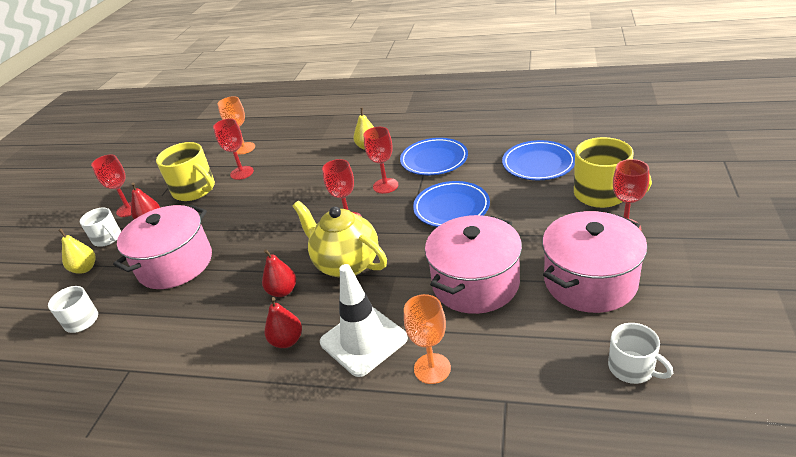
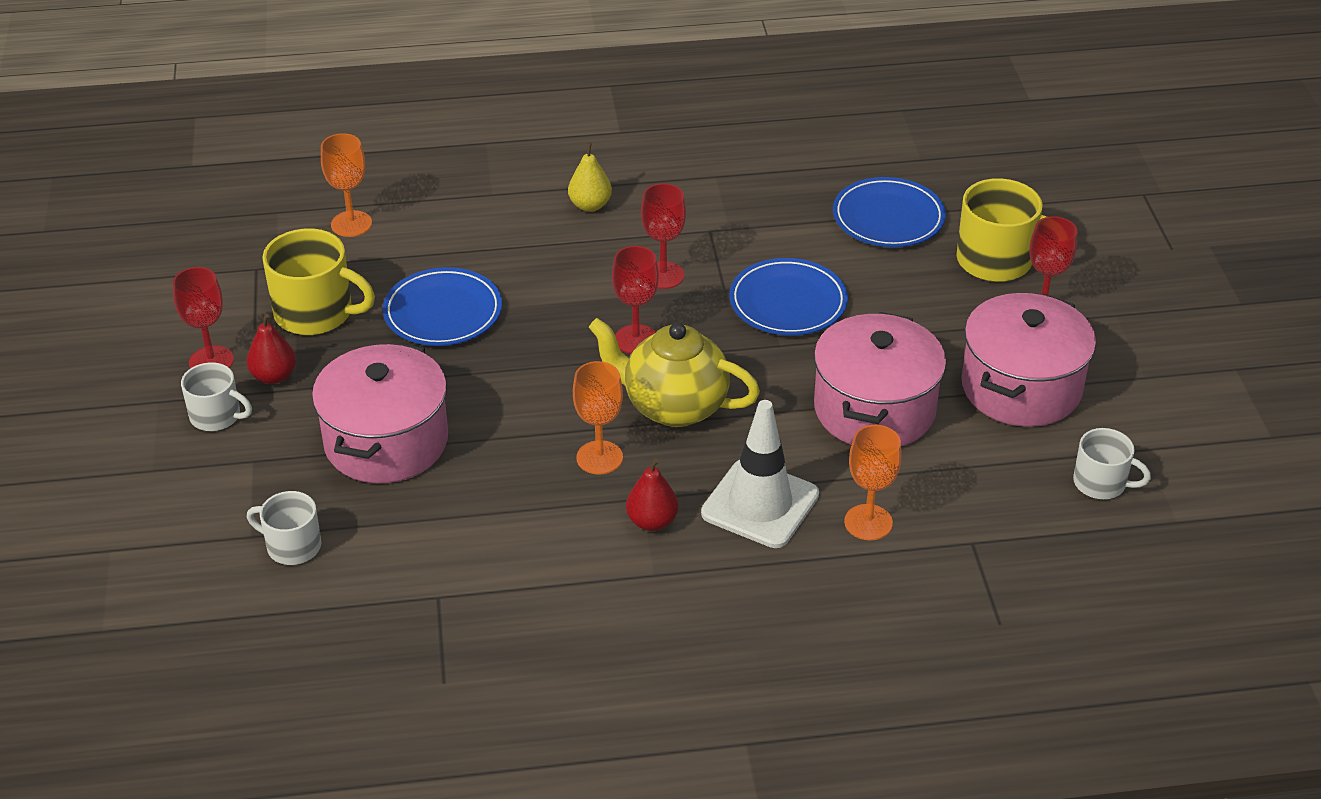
camera: 25 degrees left, 5 degrees up
(85, 268) = (221, 470): yellow pear -> none
(242, 173) = (384, 273): red goblet -> none
(283, 291) = (599, 457): red pear -> orange goblet
(434, 160) = (720, 222): blue plate -> blue plate (443, 312)

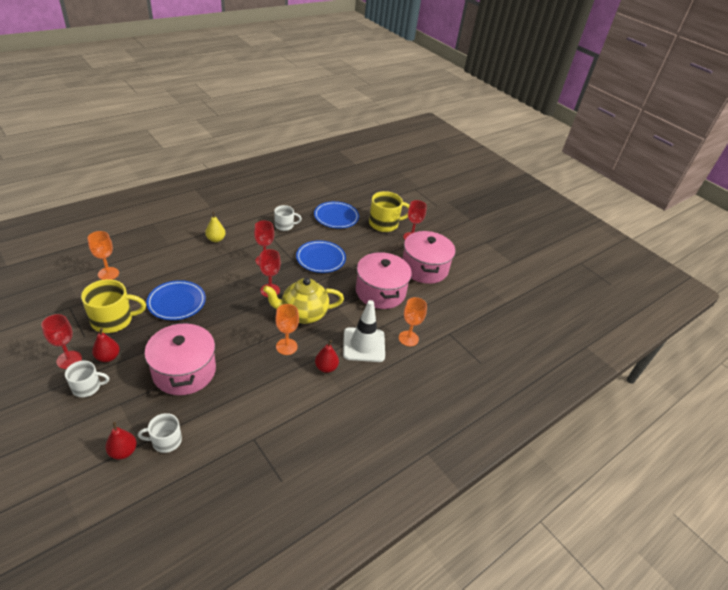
camera: 35 degrees left, 0 degrees up
(219, 538) = (123, 451): none -> red pear
(1101, 483) = (474, 296): white mug -> white mug (284, 225)

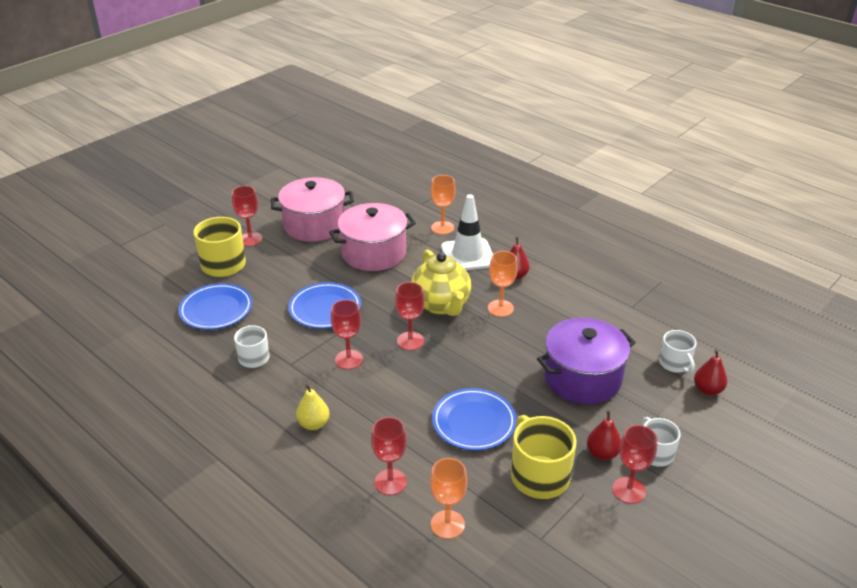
camera: 95 degrees left, 5 degrees down
(153, 259) = (390, 482): none -> red goblet
(184, 371) = (582, 378): pink pot -> purple pot

